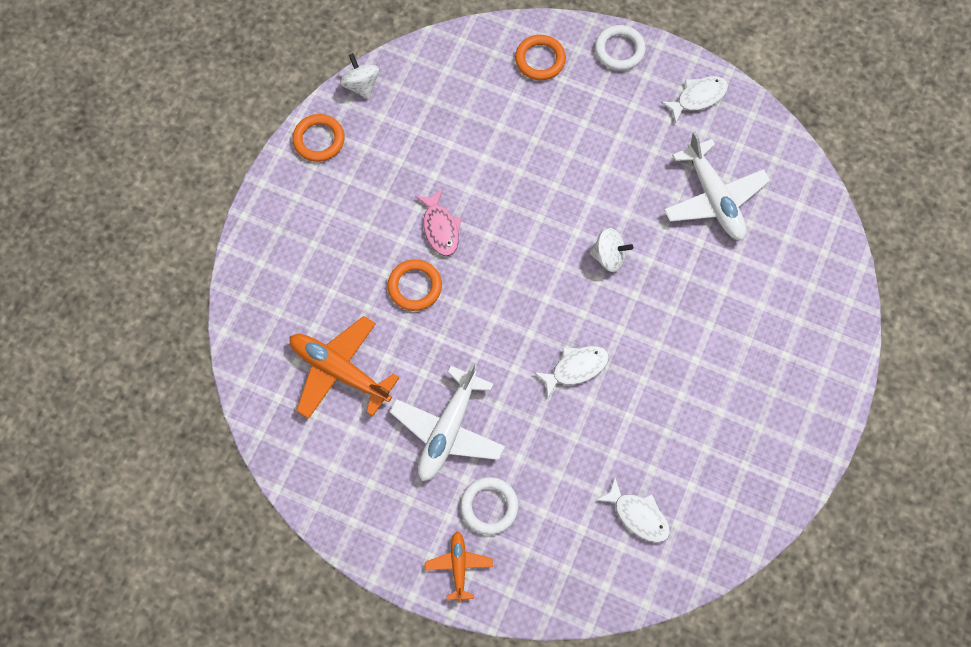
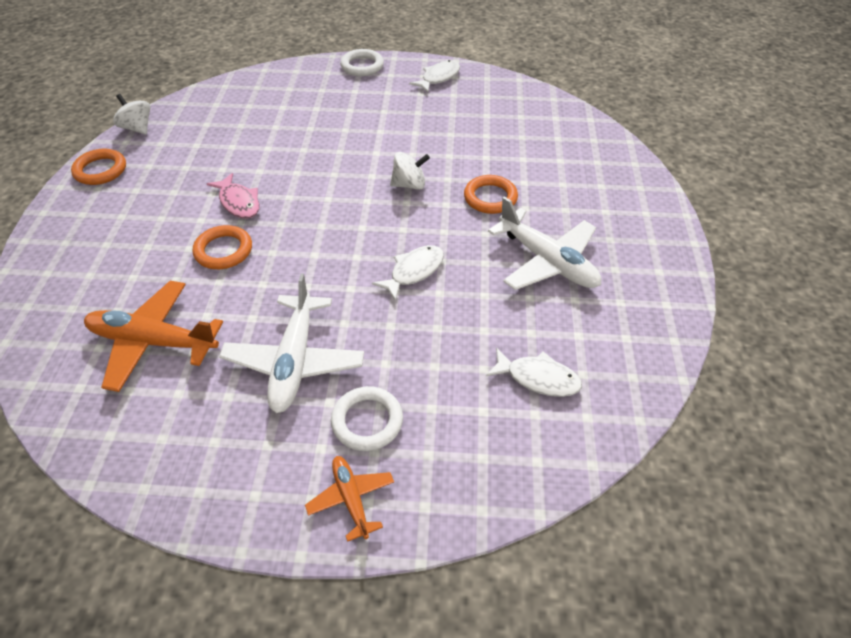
camera: 20 degrees left, 20 degrees down
(540, 60) = (297, 83): orange ring -> orange ring (490, 198)
(714, 198) = (483, 129): white plane -> white plane (547, 261)

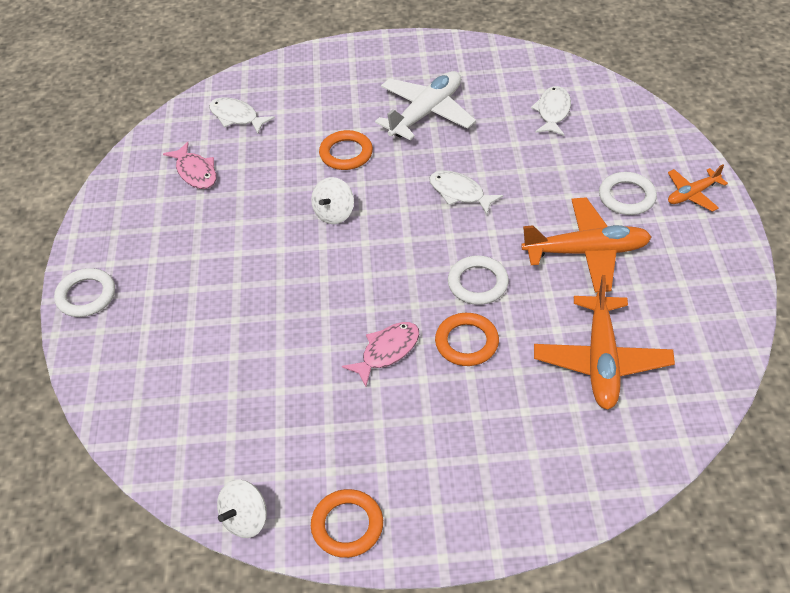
camera: 95 degrees left, 0 degrees up
(288, 267) = (478, 283): none -> white ring
(295, 361) = (586, 252): white plane -> orange plane
(409, 184) = (334, 213): white spinning top -> white spinning top turned 135 degrees counterclockwise
(439, 78) = (120, 216): white fish -> white fish (236, 117)
(482, 112) = (195, 172): none -> pink fish

